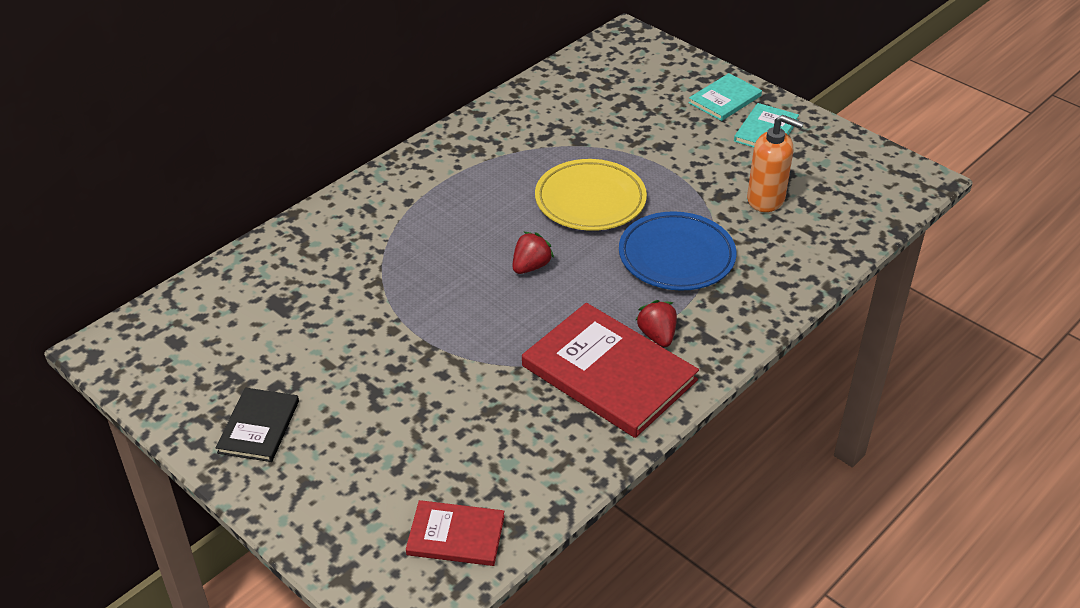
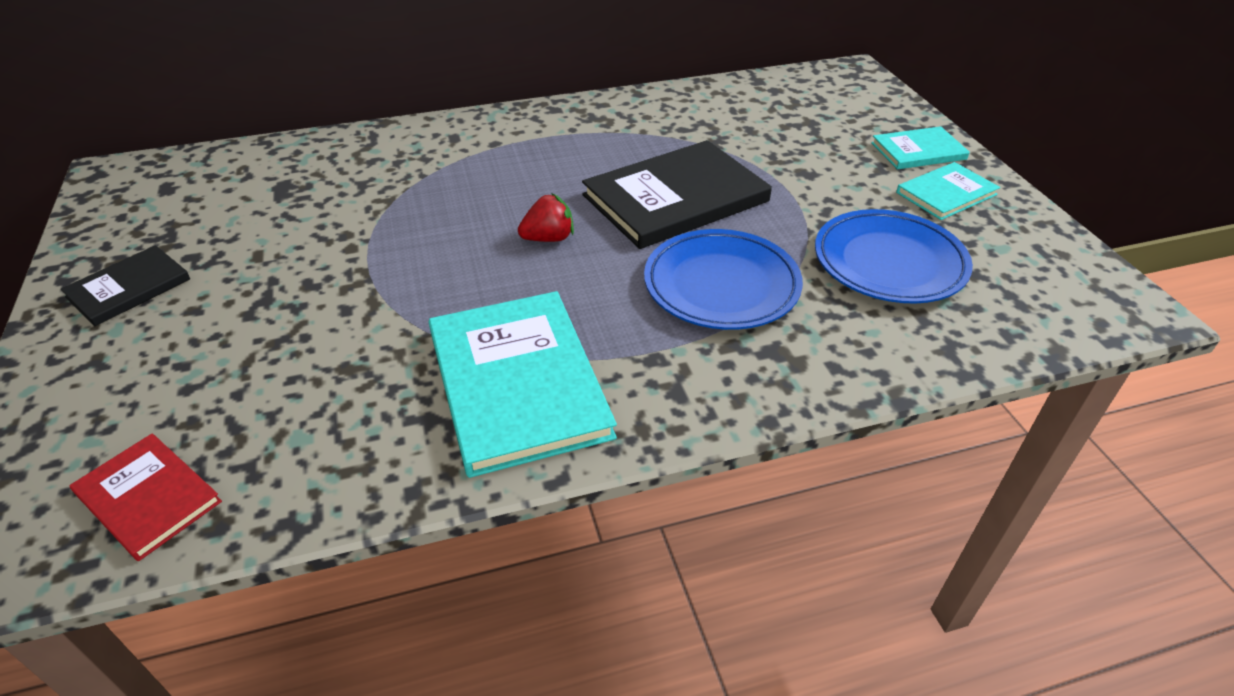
camera: 30 degrees right, 0 degrees up
(590, 200) = (675, 198): yellow plate -> black book
(609, 373) = (518, 383): red book -> turquoise book
(657, 336) = (616, 364): red strawberry -> none
(766, 199) = (889, 263): orange soap dispenser -> blue plate

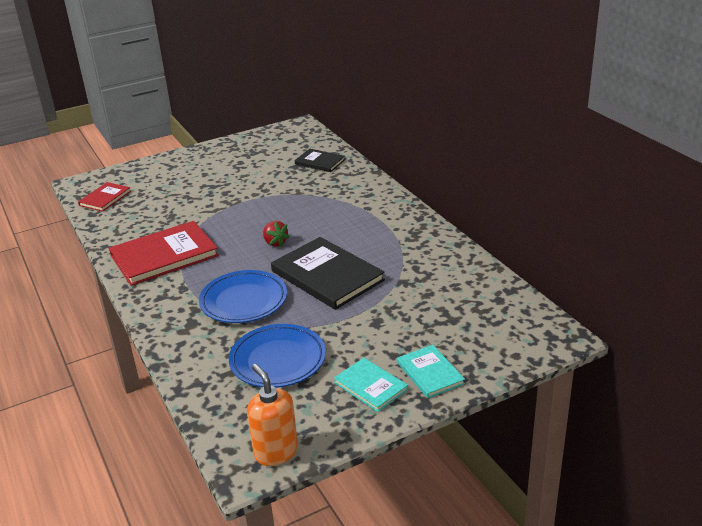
camera: 80 degrees right, 10 degrees down
(129, 288) = (216, 157): black book -> black book (320, 162)
(518, 383) = (164, 256): turquoise book -> red book
(1093, 281) = (276, 452): none -> orange soap dispenser

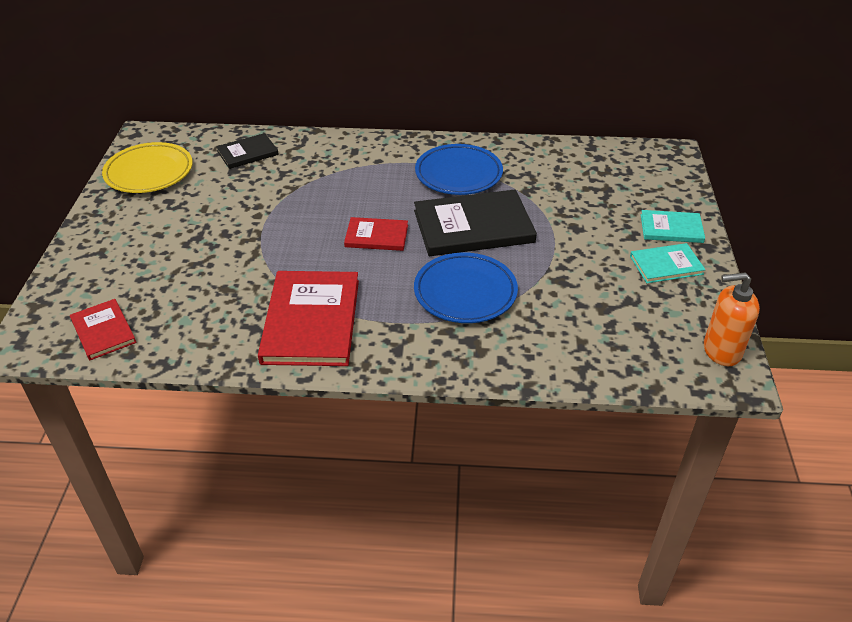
camera: 60 degrees left, 10 degrees up
(262, 144) = (149, 172): none -> yellow plate
(275, 243) = (376, 236): red strawberry -> red book
(278, 360) = (586, 304): blue plate -> blue plate (458, 174)

